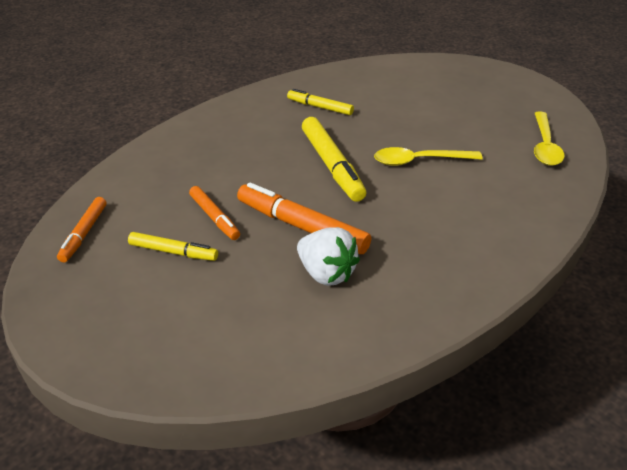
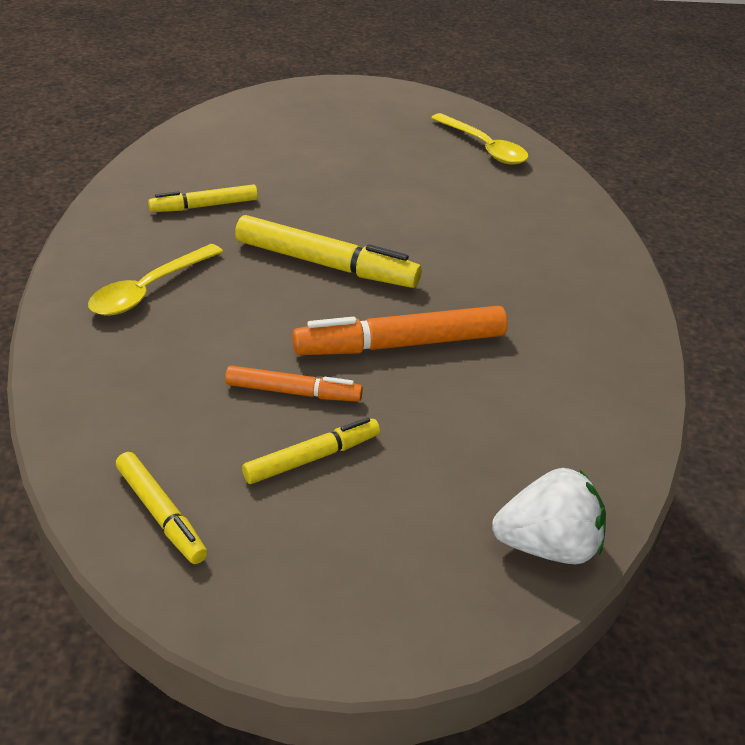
camera: 50 degrees left, 0 degrees up
(84, 234) = (161, 514): orange marker -> yellow marker
(326, 273) = (498, 375): white strawberry -> white strawberry (548, 546)
(419, 161) = (401, 216): yellow spoon -> yellow spoon (148, 290)

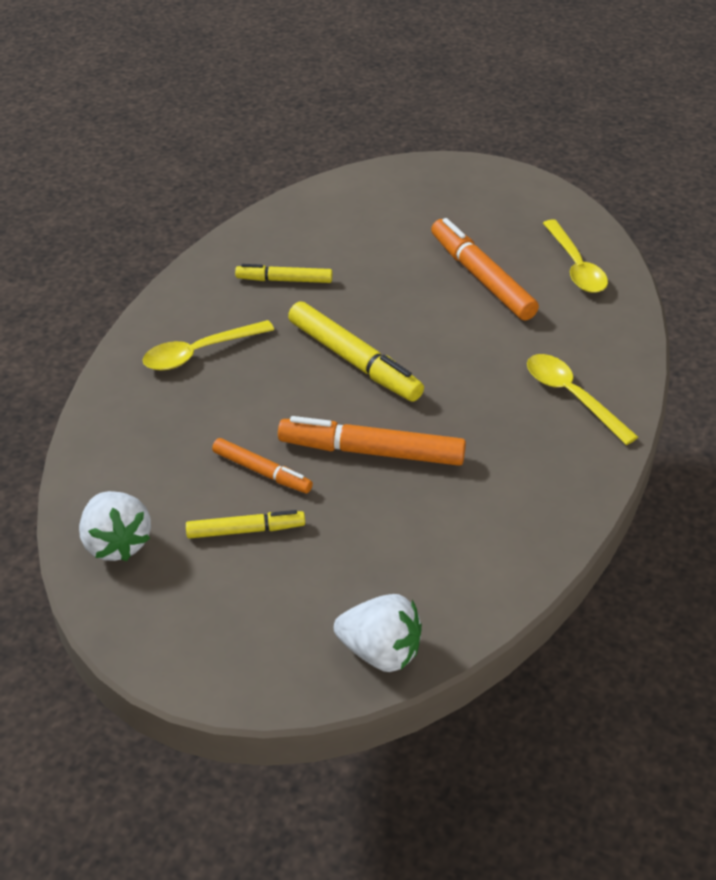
camera: 25 degrees right, 5 degrees up
(161, 514) = (117, 543): yellow marker -> white strawberry
(404, 171) = (481, 278): none -> orange marker
(560, 253) = (571, 396): none -> yellow spoon

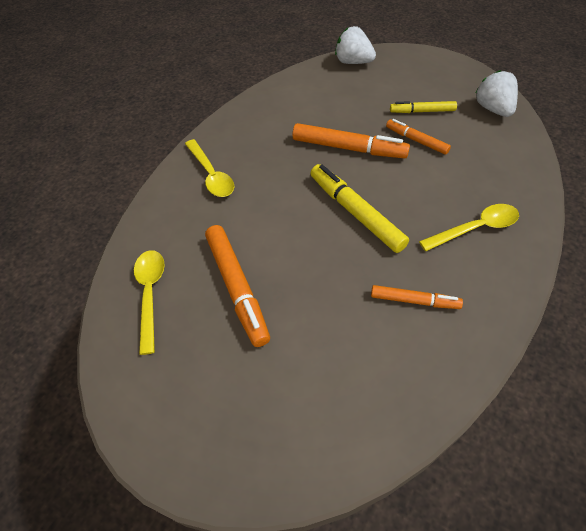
camera: 170 degrees left, 10 degrees up
(284, 280) = (414, 300): yellow marker -> orange marker

